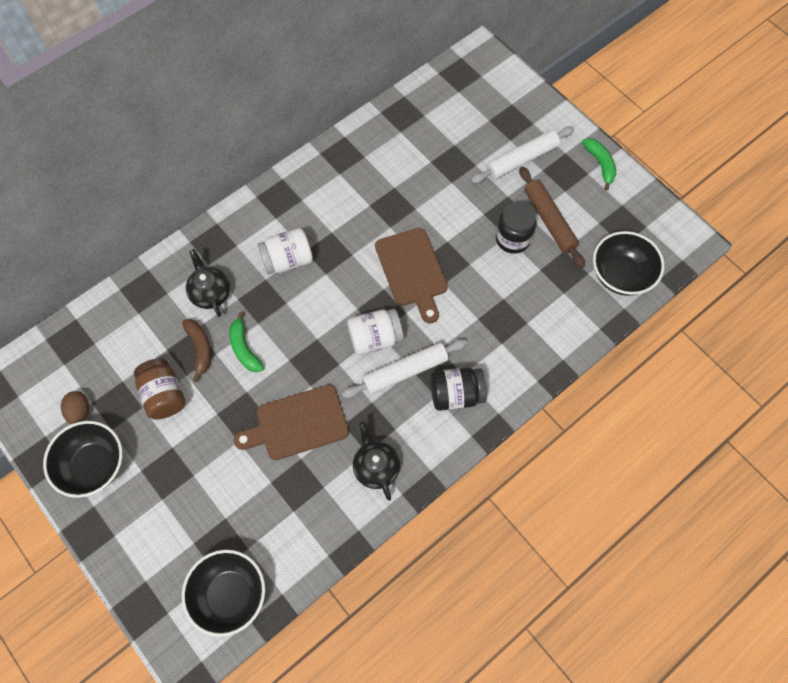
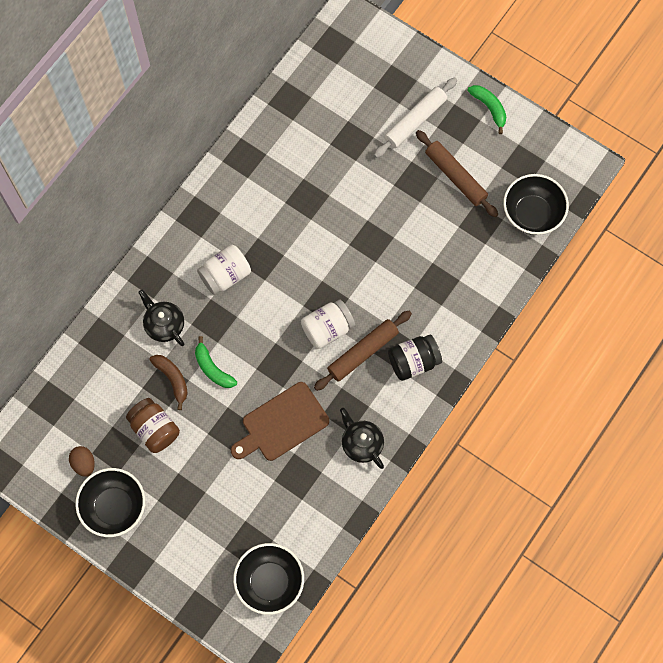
camera: 15 degrees left, 5 degrees up
(405, 371) = (363, 352): white rolling pin -> brown rolling pin
(412, 270) = (343, 257): brown cutting board -> none
(512, 239) = (426, 203): black jar -> none

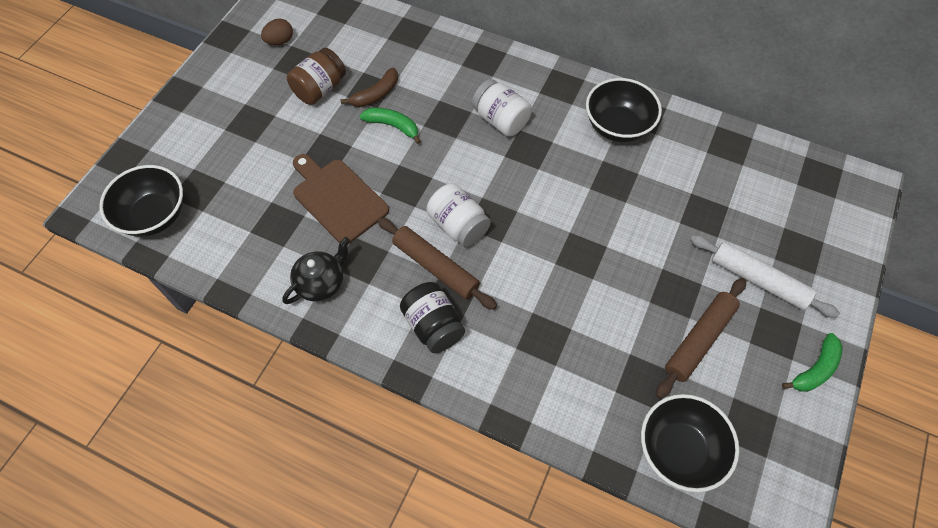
camera: 80 degrees right, 10 degrees down
(114, 507) = (236, 71): black bowl -> black bowl (617, 126)
(164, 325) = (434, 78): black teapot -> none
(213, 368) = (392, 126): green banana -> green banana turned 75 degrees clockwise

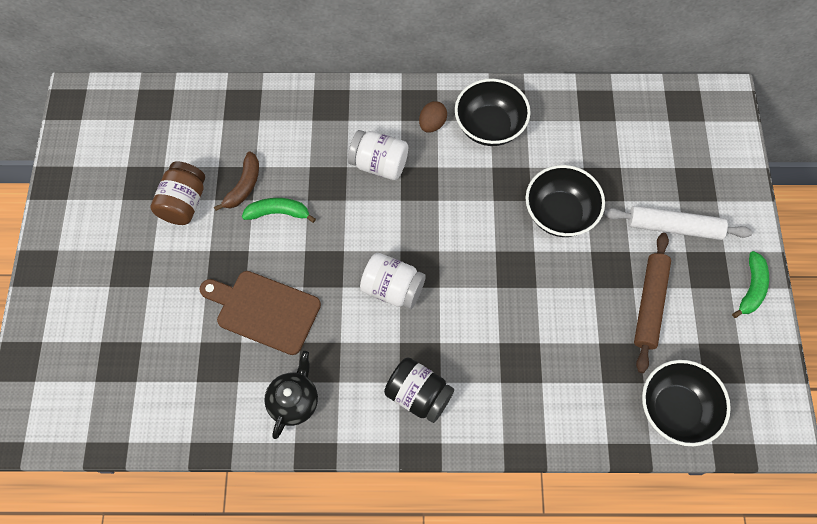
camera: 25 degrees left, 5 degrees up
(154, 215) = (89, 407): black bowl -> black bowl (559, 213)
(280, 41) = (112, 166): brown egg -> brown egg (432, 124)
(436, 267) = (392, 338): brown rolling pin -> none

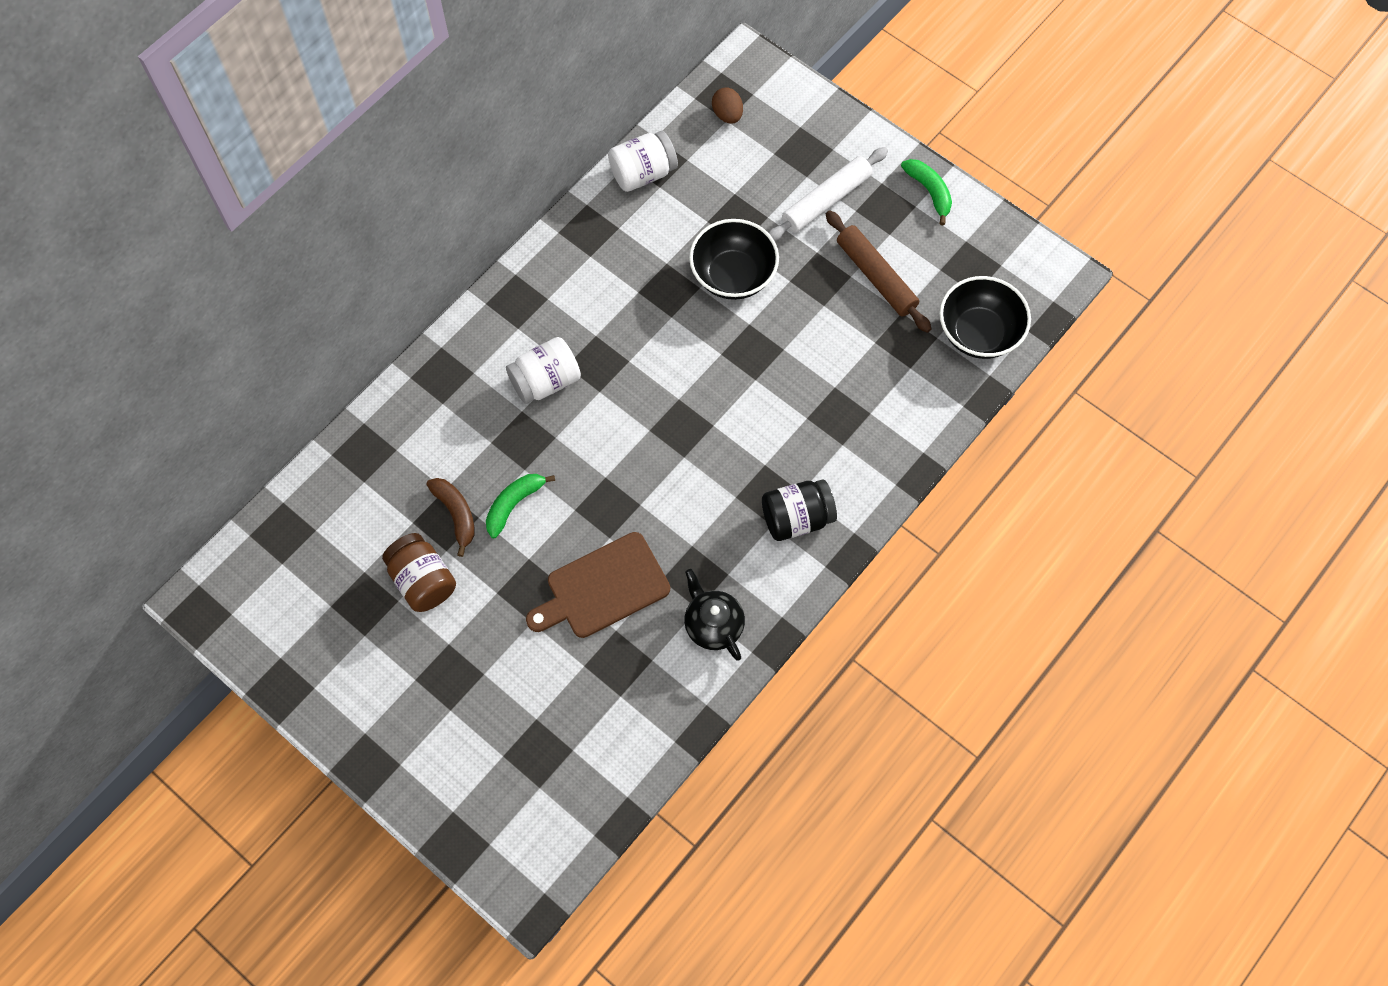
camera: 50 degrees left, 0 degrees up
(392, 288) = (680, 464): white jar -> white jar (643, 173)
(432, 124) = (547, 306): brown egg -> brown egg (727, 115)
(489, 126) = (596, 262): black bowl -> none

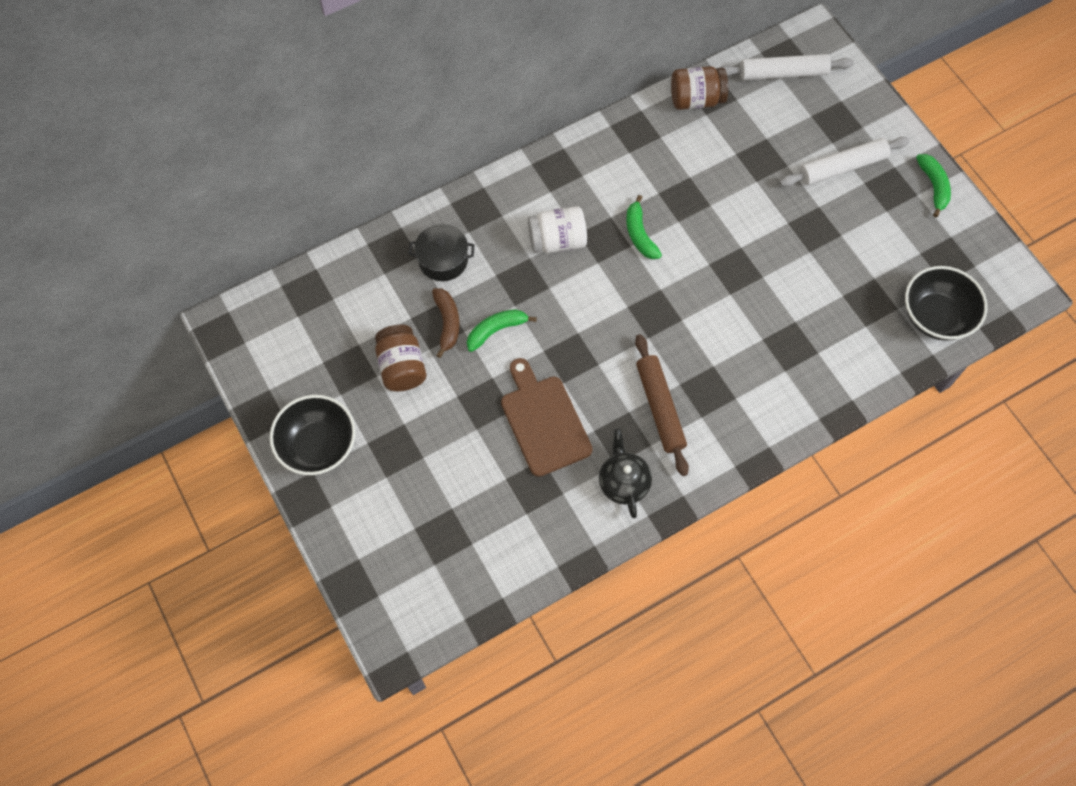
camera: 20 degrees right, 0 degrees up
(425, 445) = (443, 260): none -> black pot
(603, 588) = (544, 421): brown cutting board -> brown cutting board turned 75 degrees clockwise
(634, 345) = (640, 234): none -> green banana
(643, 173) = (696, 99): white jar -> brown jar
(727, 115) = (783, 73): brown egg -> white rolling pin
(733, 276) = (741, 204): black bowl -> black bowl (318, 446)
(796, 518) = (724, 418): black jar -> none
(876, 276) = (862, 242): brown rolling pin -> brown rolling pin (659, 407)

